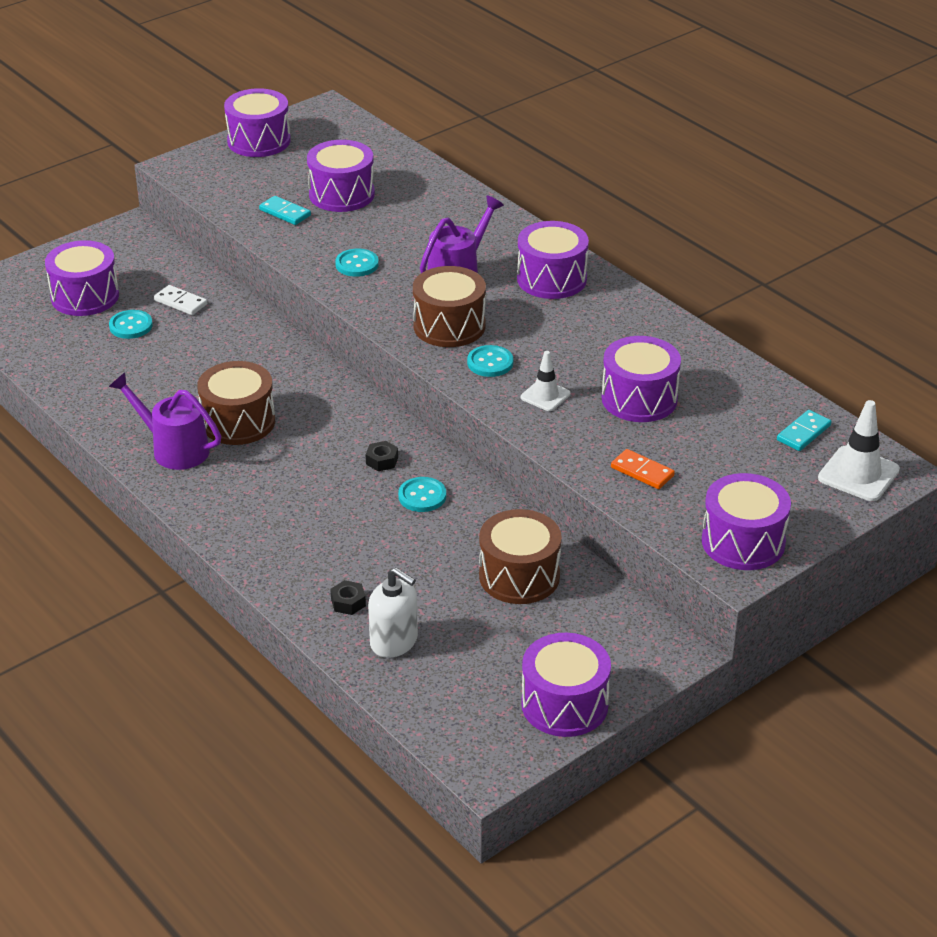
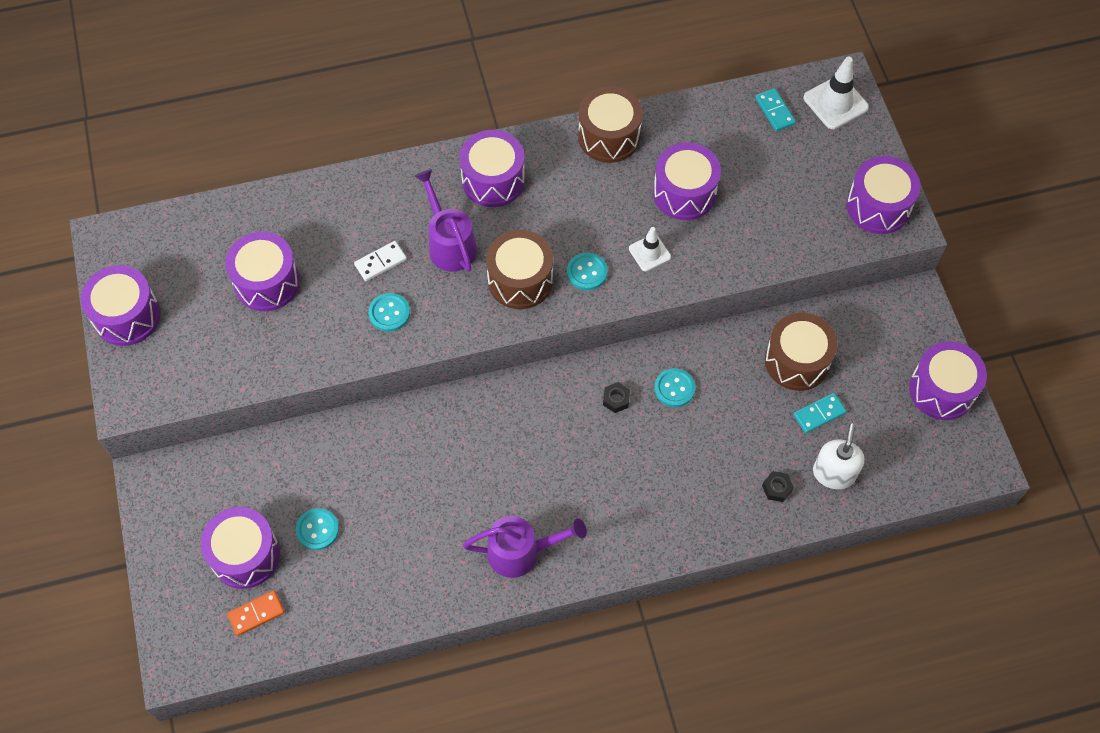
camera: 65 degrees left, 25 degrees up
(173, 448) = (522, 552): purple watering can -> purple watering can turned 150 degrees counterclockwise
(181, 302) = (303, 475): white domino -> white domino (380, 262)
(238, 422) = (510, 488): brown drum -> brown drum (609, 136)
(285, 213) = (270, 339): turquoise domino -> turquoise domino (819, 414)
(394, 642) = (833, 473): white soap dispenser -> white soap dispenser turned 45 degrees counterclockwise
(642, 471) = (772, 231): orange domino -> orange domino (256, 613)

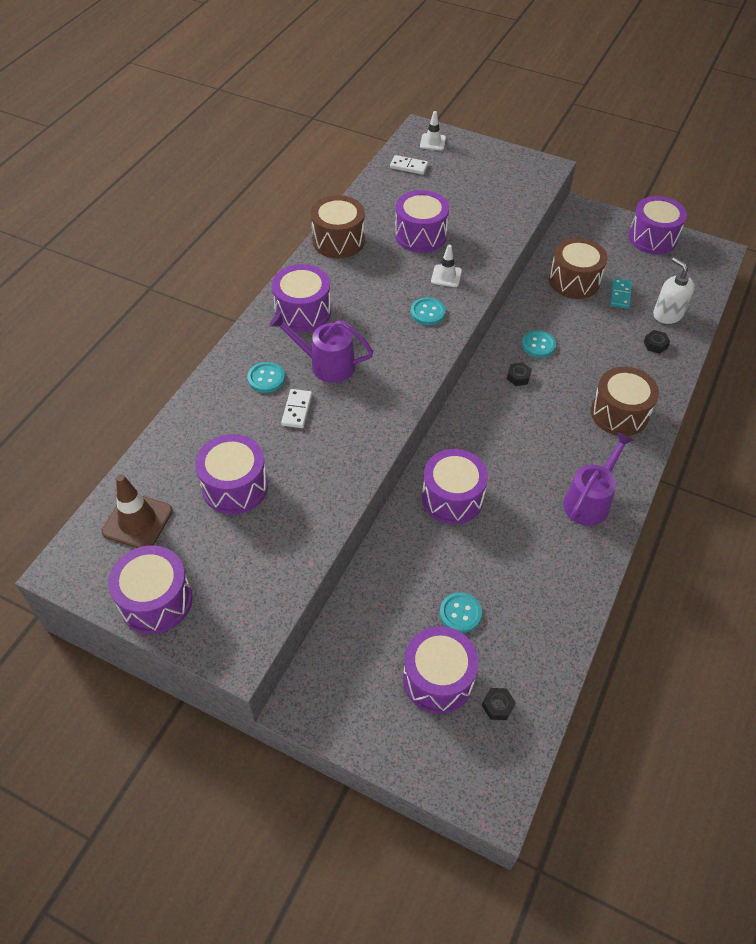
camera: 50 degrees left, 10 degrees down
(181, 247) = (137, 521): none -> brown traffic cone
(256, 613) = (497, 706): orange domino -> black nut
(389, 313) = (344, 432): turquoise button -> turquoise button (266, 378)
(520, 280) = (397, 347): brown drum -> brown drum (619, 413)
(775, 111) = (409, 166): turquoise domino -> white domino
(835, 103) = (432, 142): white traffic cone -> white traffic cone, size x0.63
(878, 206) = (522, 169): purple drum -> purple drum (452, 498)

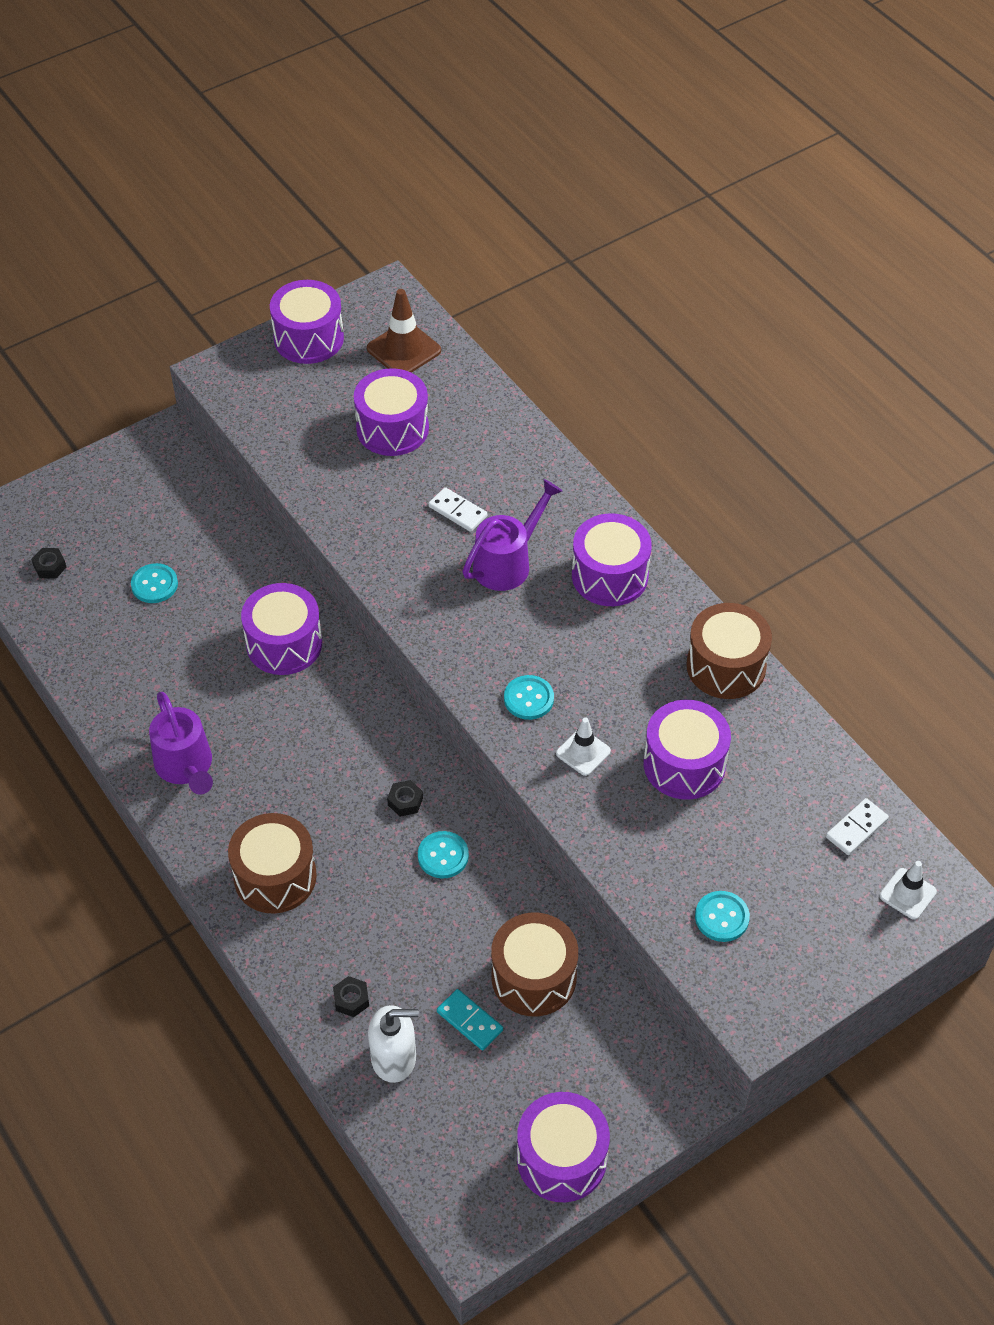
camera: 120 degrees right, 0 degrees up
(266, 378) = (522, 503): turquoise button -> turquoise button (722, 917)
(438, 679) = (108, 537): purple drum -> none

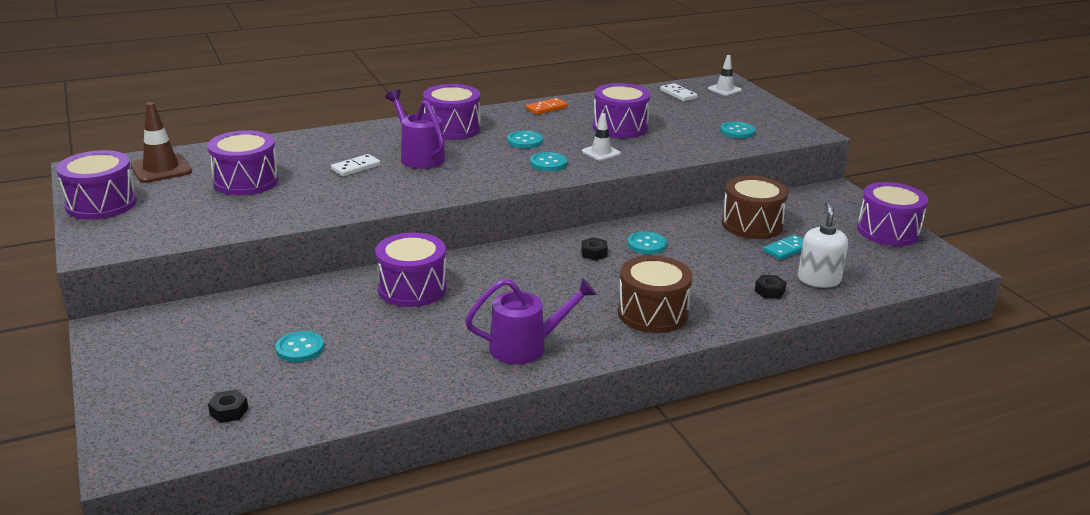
camera: 80 degrees left, 25 degrees down
(594, 661) = (524, 141): none -> turquoise button
(726, 666) = (546, 108): brown drum -> orange domino

